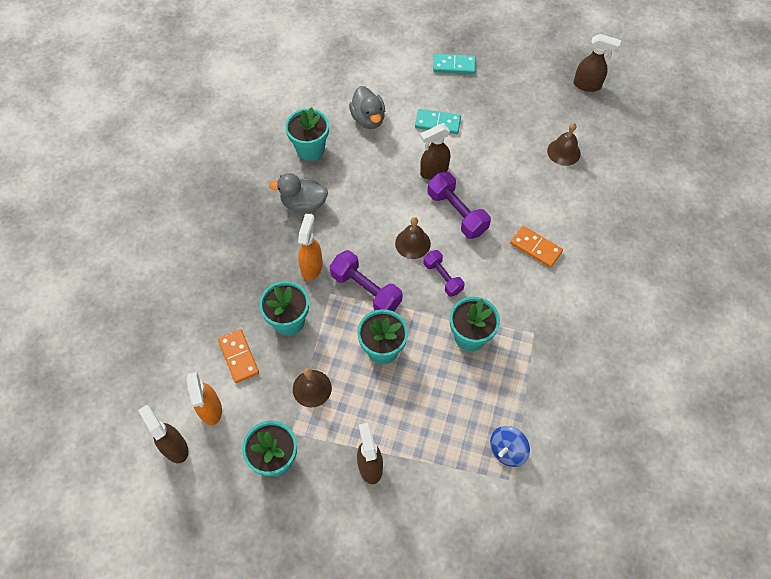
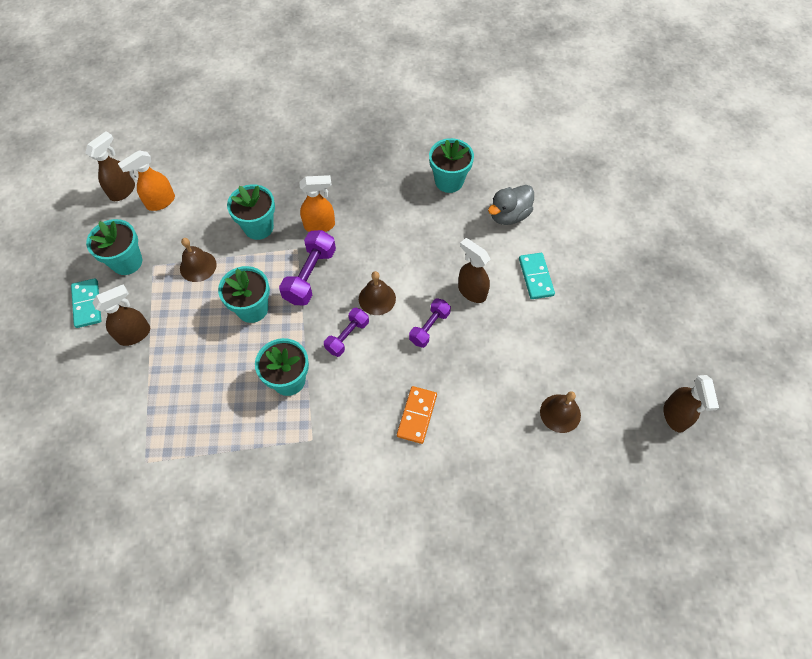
camera: 70 degrees right, 0 degrees up
(239, 357) = (213, 204): orange domino -> none
(303, 204) = (384, 197): grey duck -> none
(454, 65) = (623, 269): turquoise domino -> turquoise domino (87, 304)
(457, 213) = (429, 327): purple dumbbell -> purple dumbbell, size x0.65
(507, 450) = (174, 448): blue spinning top -> none

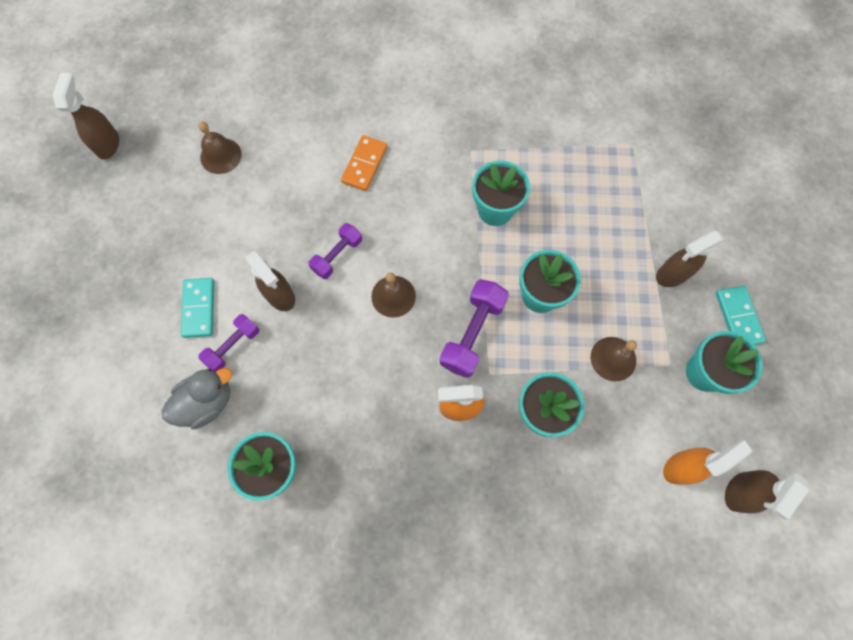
camera: 175 degrees left, 10 degrees up
(347, 336) = (430, 252): purple dumbbell -> purple dumbbell (233, 346)

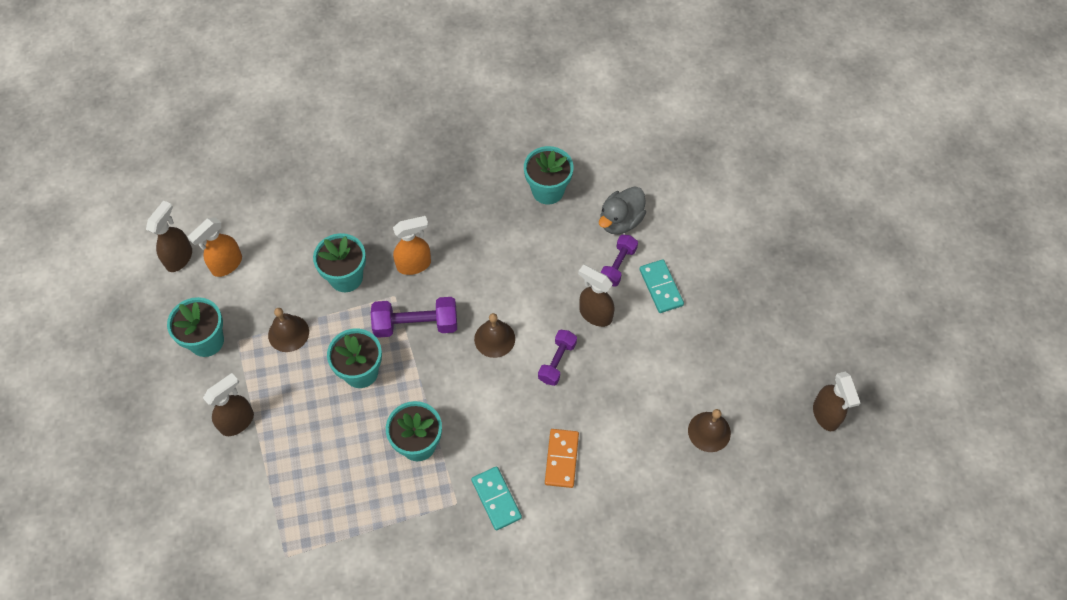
camera: 165 degrees right, 10 degrees down
(472, 333) = (416, 324): purple dumbbell -> purple dumbbell turned 75 degrees clockwise
(738, 317) = (175, 396): turquoise domino -> turquoise domino (496, 499)

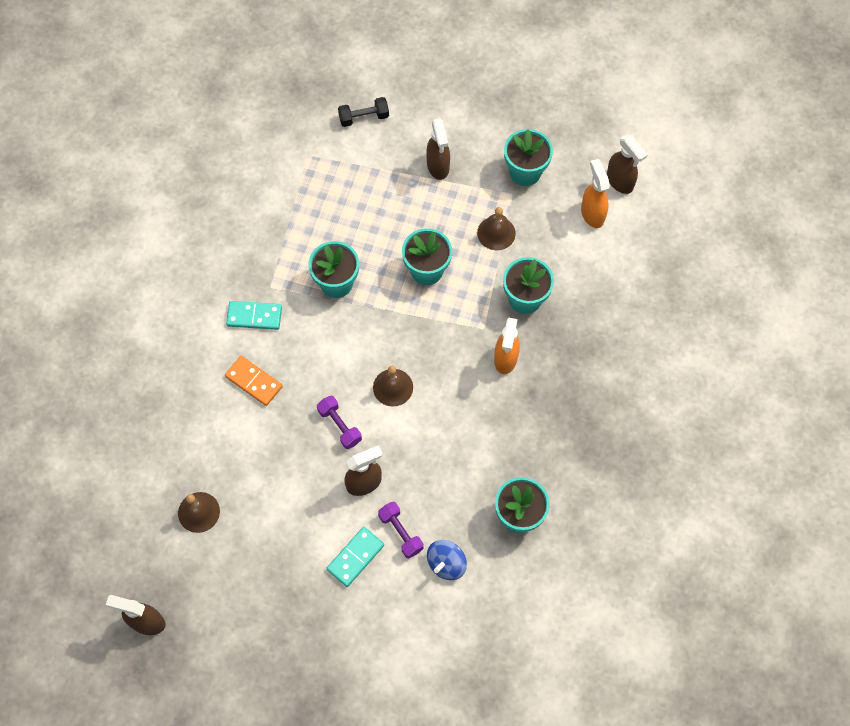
camera: 120 degrees right, 5 degrees up
(210, 526) = (364, 117): none -> black dumbbell
(416, 324) = (445, 332): purple dumbbell -> none
(620, 221) = (446, 564): grey duck -> blue spinning top
(661, 287) = (355, 557): turquoise domino -> turquoise domino turned 60 degrees counterclockwise

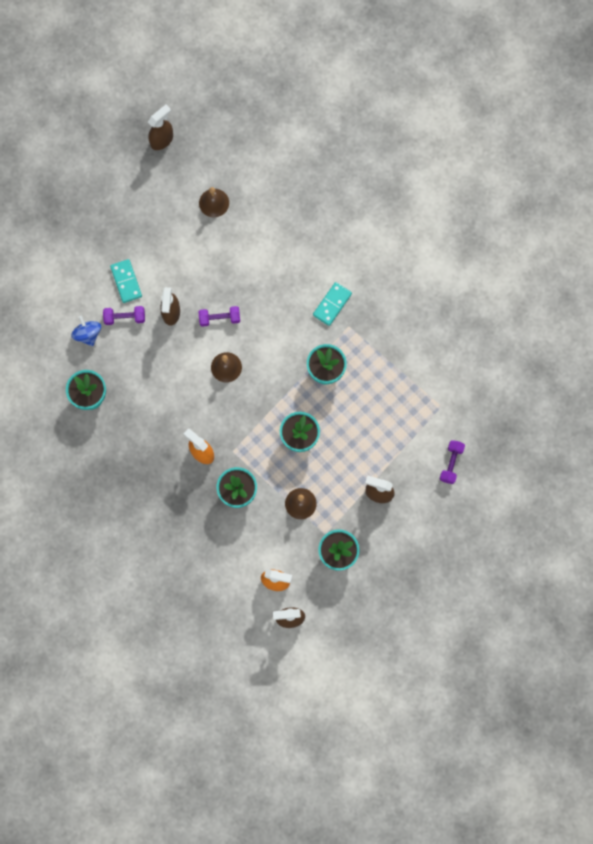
camera: 120 degrees right, 10 degrees up
(253, 382) = (284, 280): orange domino -> none
(364, 117) = (451, 463): black dumbbell -> purple dumbbell

